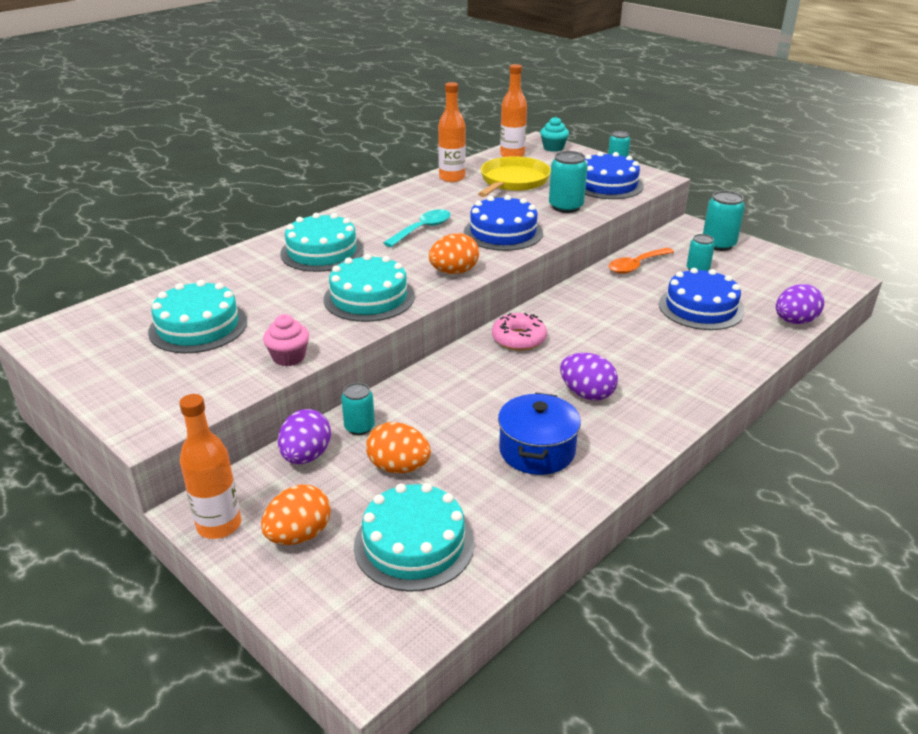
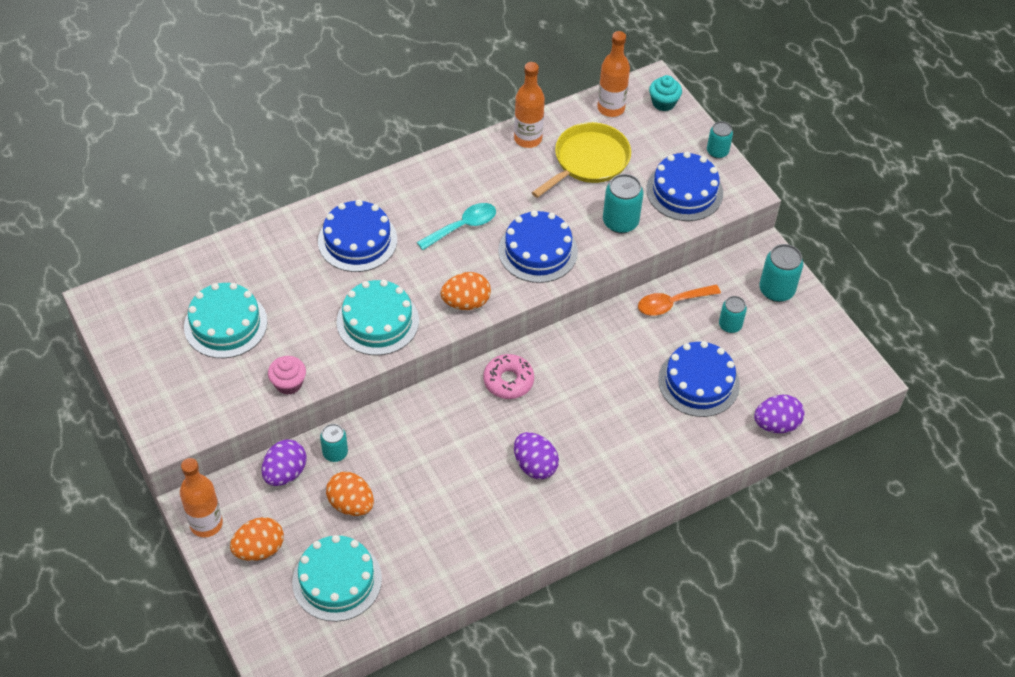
camera: 15 degrees right, 20 degrees up
(322, 252) = (357, 240): turquoise cake -> blue cake
(537, 451) = (464, 517): blue pot -> none

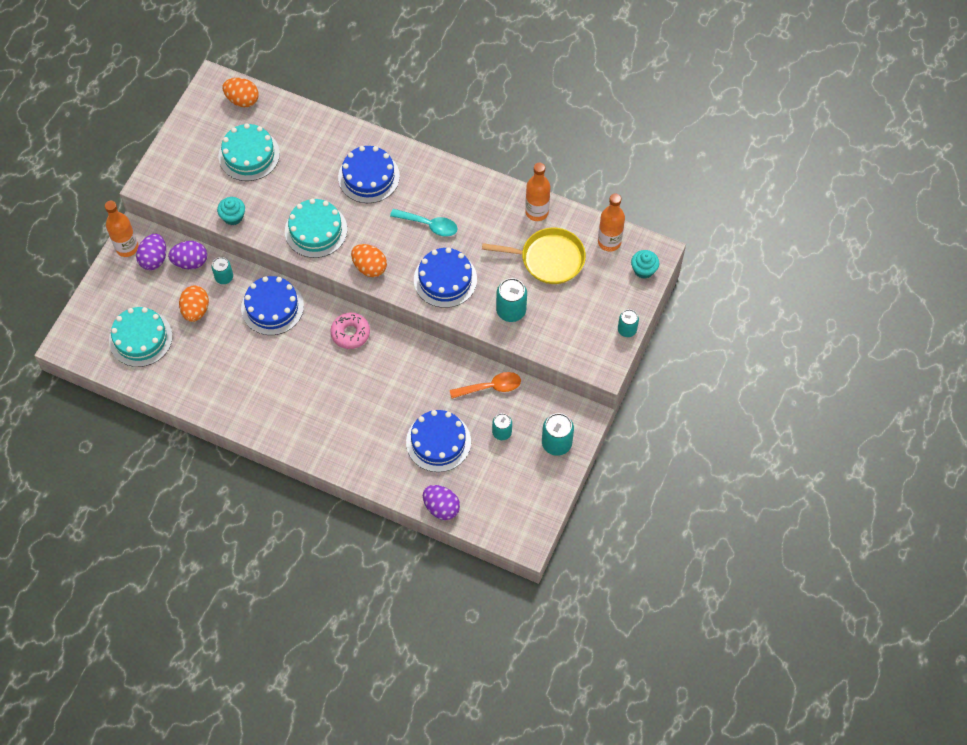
camera: 55 degrees right, 10 degrees up
(259, 549) = (131, 285): orange egg -> orange egg (242, 100)
(288, 383) = (233, 217): pink cupcake -> turquoise cupcake
(535, 465) = (299, 388): purple egg -> purple egg (154, 259)
(672, 303) = (491, 387): orange spoon -> orange spoon turned 135 degrees clockwise
(684, 191) = (572, 331): blue cake -> blue cake (272, 307)

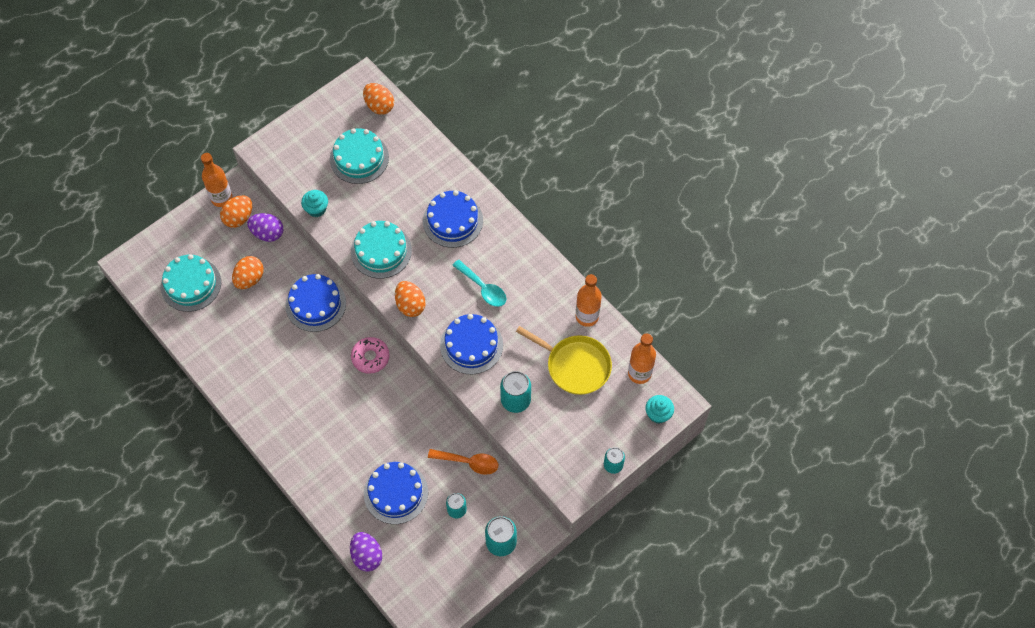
camera: 25 degrees right, 0 degrees up
(154, 259) = (239, 218): purple egg -> orange egg
(224, 277) = (289, 259): turquoise can -> none

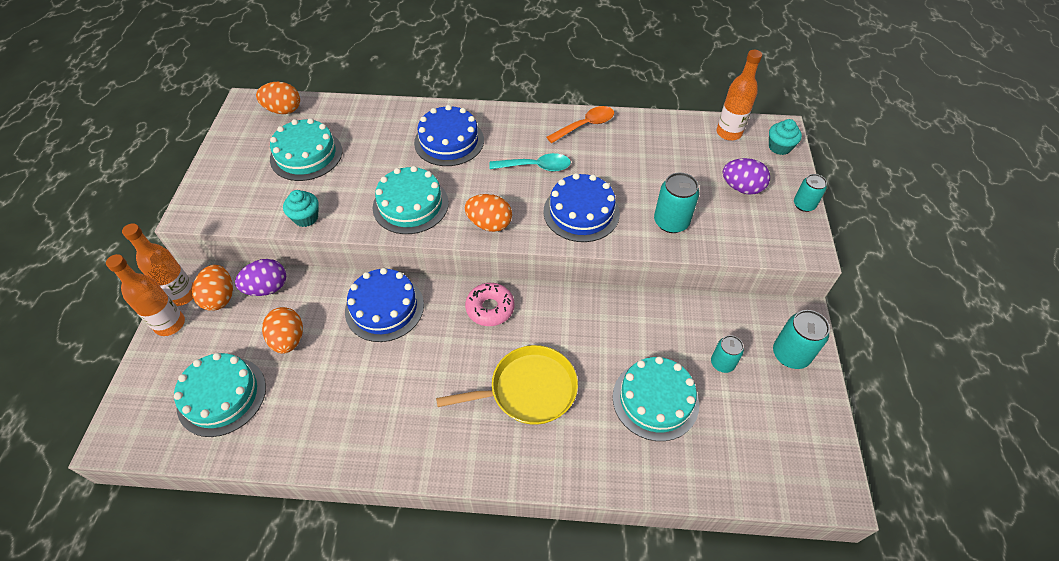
camera: 45 degrees left, 10 degrees down
(367, 556) = (705, 485): purple egg -> purple egg (741, 188)
(396, 493) = (655, 400): blue cake -> turquoise cake
(468, 462) = (680, 316): orange spoon -> orange spoon (585, 125)
(575, 366) = (679, 163): yellow pan -> yellow pan (528, 390)
(587, 316) = (640, 127): orange bottle -> orange bottle (170, 324)

